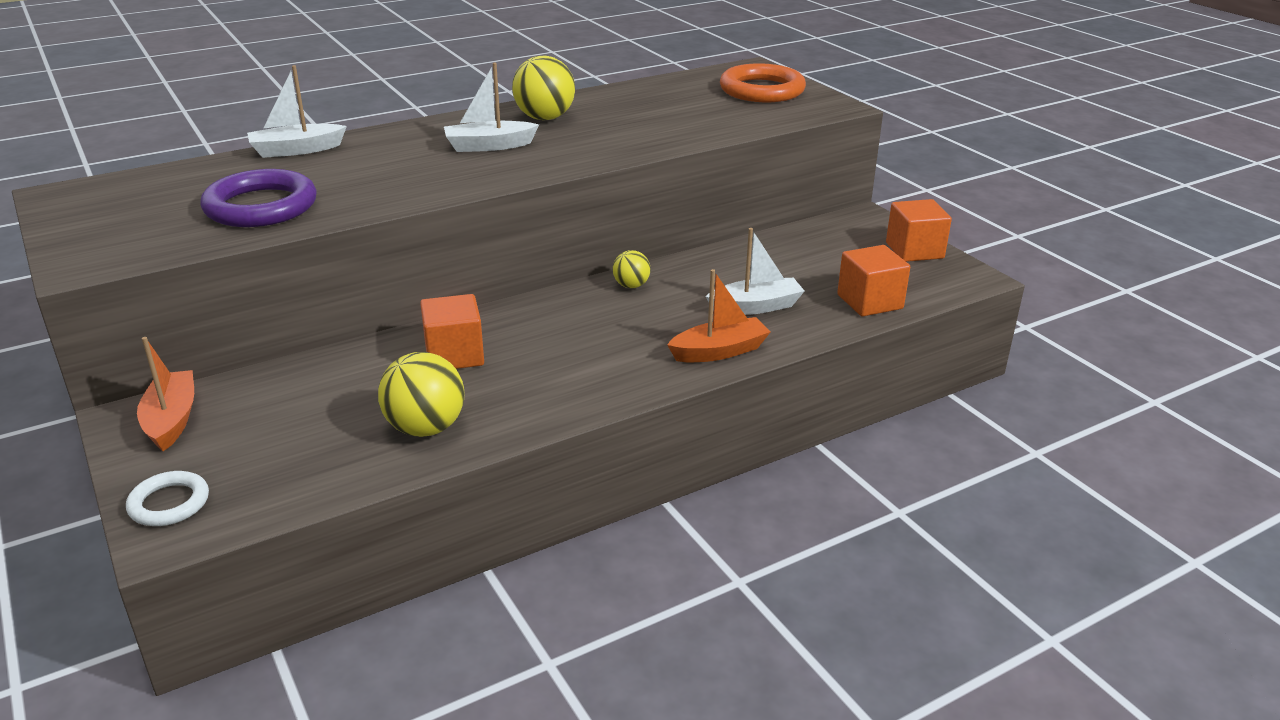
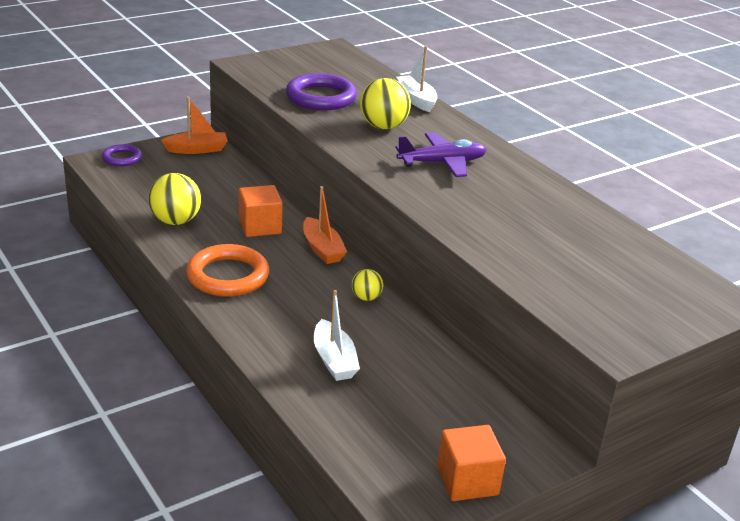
camera: 85 degrees right, 0 degrees up
(169, 503) = (122, 158): white ring -> purple ring
(489, 146) = (442, 163): white boat -> purple plane
(545, 118) = (513, 184): yellow ball -> yellow ball (383, 127)
(719, 351) = (260, 336): orange boat -> orange boat (322, 249)
(762, 90) = (647, 301): orange ring -> orange ring (228, 276)
(870, 302) = (348, 431): orange cube -> none

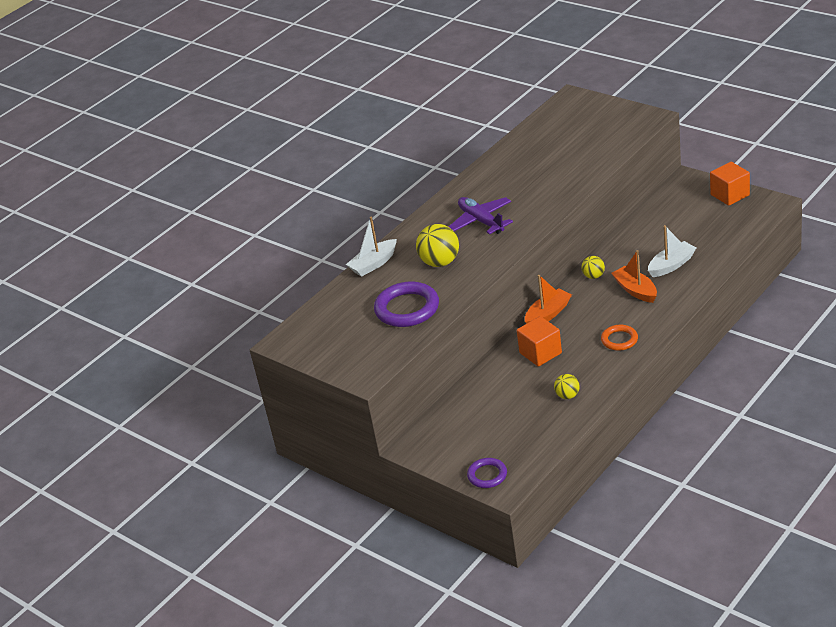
camera: 100 degrees left, 5 degrees up
(175, 221) = (567, 396): yellow ball -> yellow ball, size x0.56
(197, 149) = (436, 440): orange boat -> orange boat (635, 290)
(228, 276) = (619, 340): orange ring -> orange ring, size x0.57

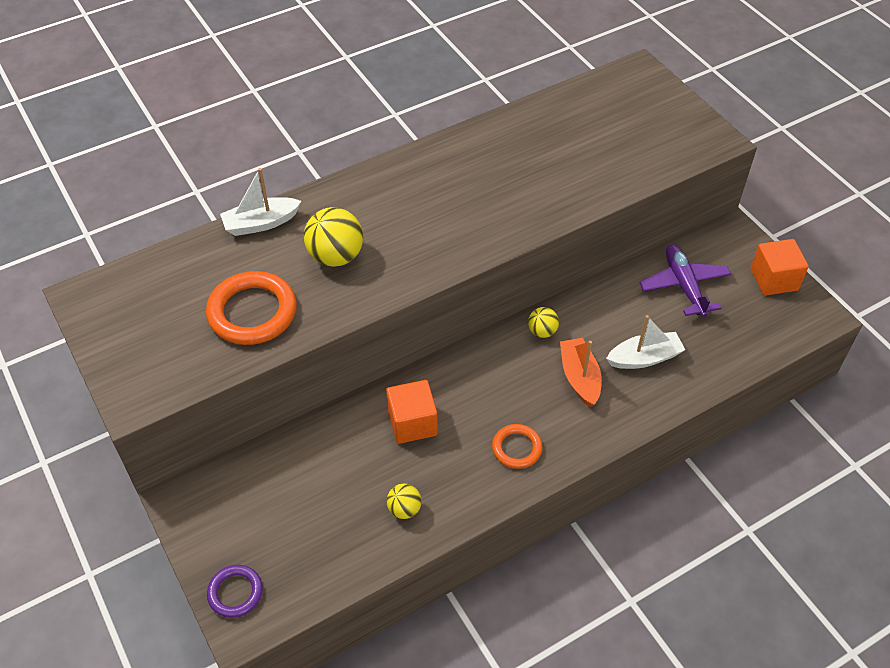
camera: 15 degrees right, 15 degrees up
(407, 308) = (252, 312): purple ring -> orange ring
(481, 221) = (422, 213): purple plane -> purple plane (684, 286)
(548, 314) = (456, 365): orange boat -> none

